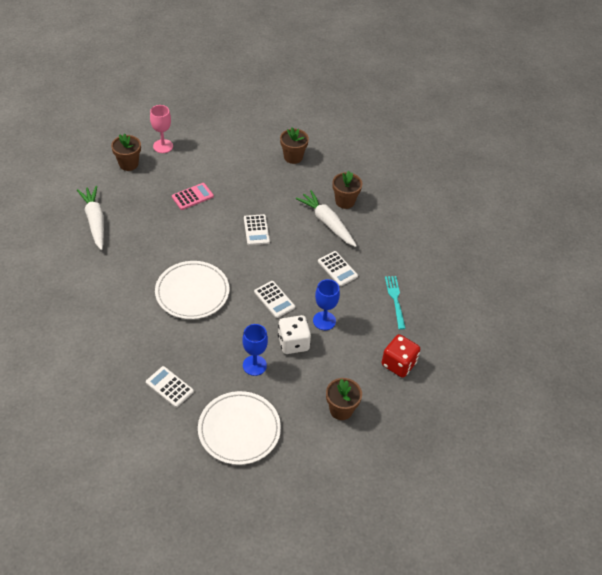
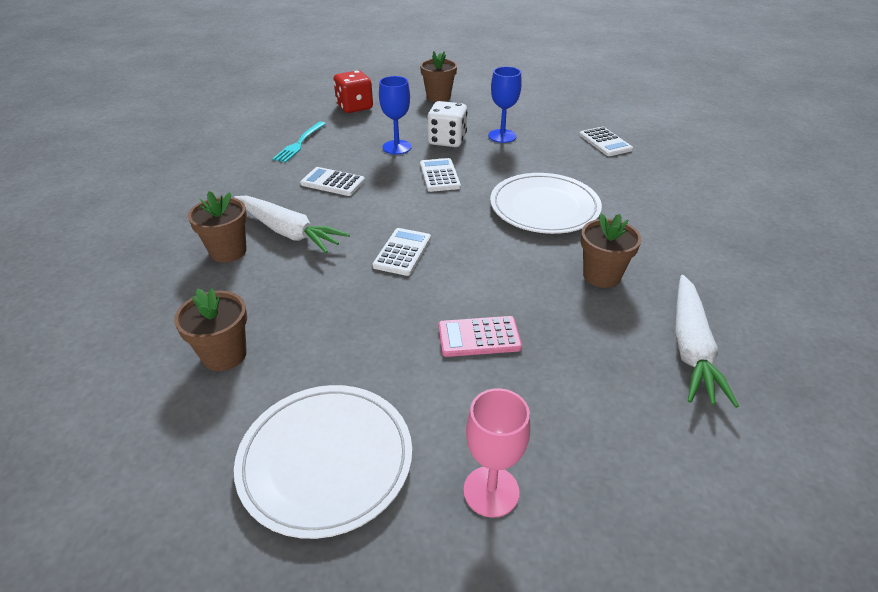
camera: 150 degrees left, 10 degrees down
(128, 164) = (597, 465): brown flower pot -> brown flower pot (601, 275)
(239, 429) = (543, 106): white plate -> white plate (326, 460)
(327, 223) = (288, 232): white carrot -> white carrot turned 45 degrees counterclockwise
(337, 269) = (332, 182): white calculator -> white calculator turned 60 degrees counterclockwise

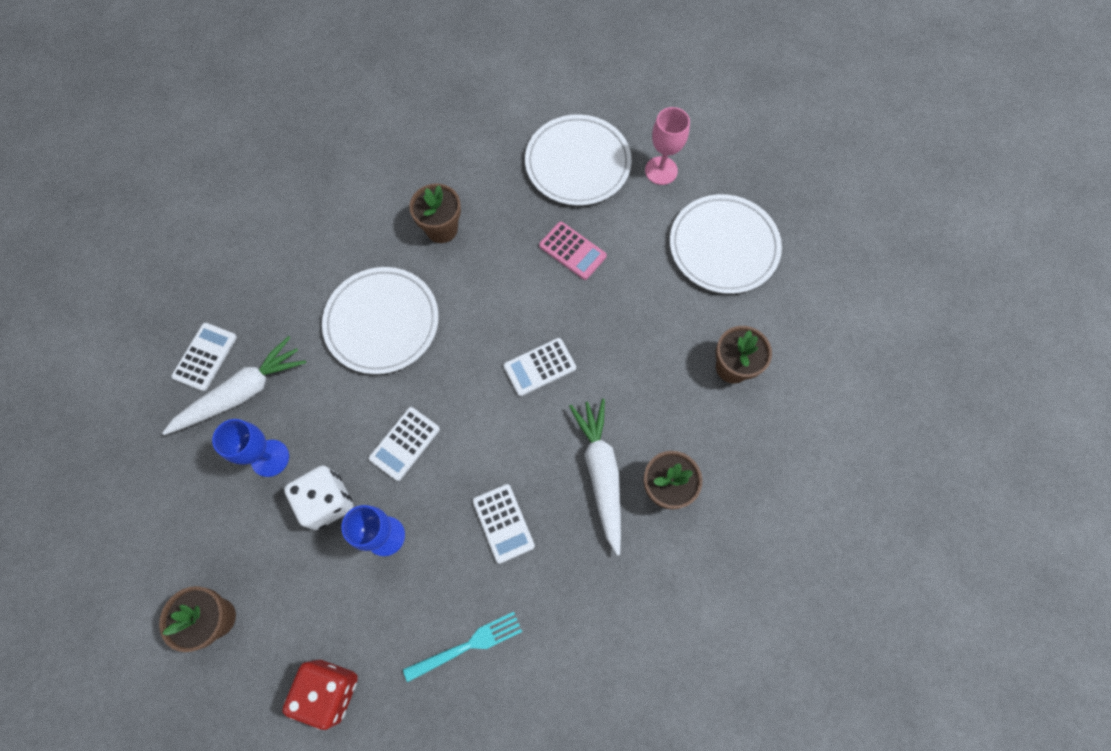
camera: 135 degrees left, 30 degrees up
(585, 418) = (578, 163): none -> white plate
(691, 348) = (471, 148): white carrot -> white carrot (242, 393)

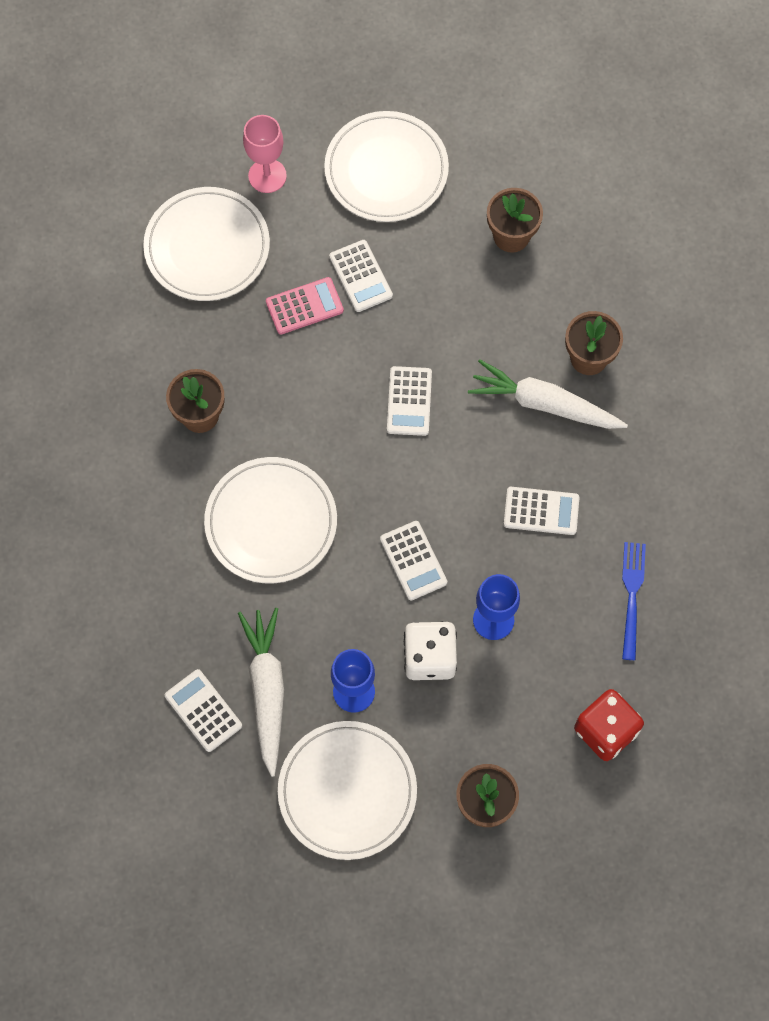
camera: 60 degrees left, 0 degrees up
(182, 498) = (347, 791): none -> white plate
(468, 645) = (632, 595): turquoise fork -> blue fork
(622, 276) = (360, 276): none -> white calculator

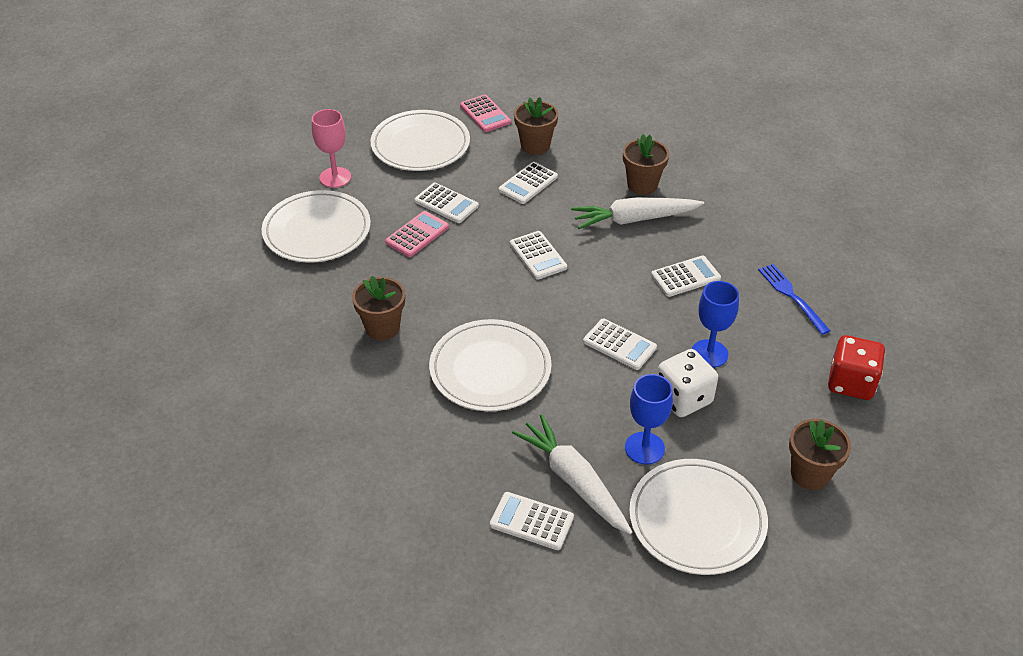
camera: 30 degrees left, 25 degrees down
(465, 291) = (528, 183): none -> white calculator
(487, 155) = (485, 114): none -> pink calculator

